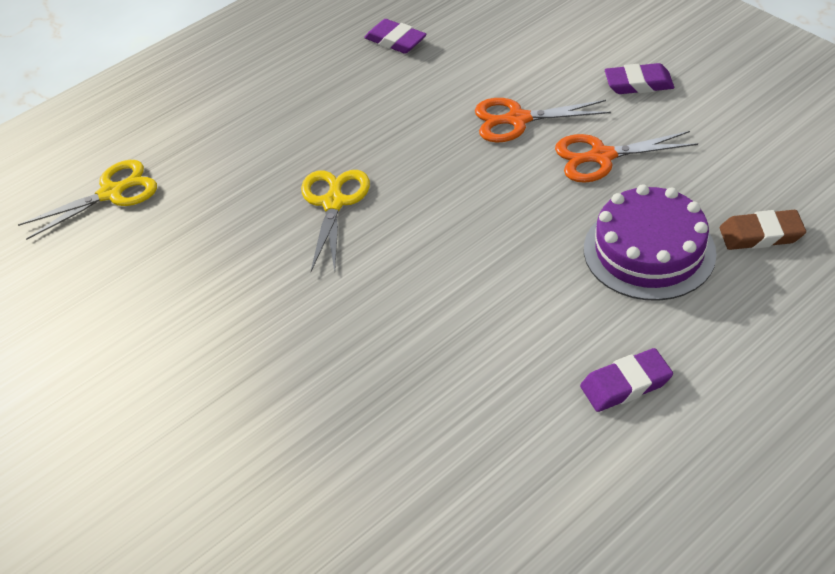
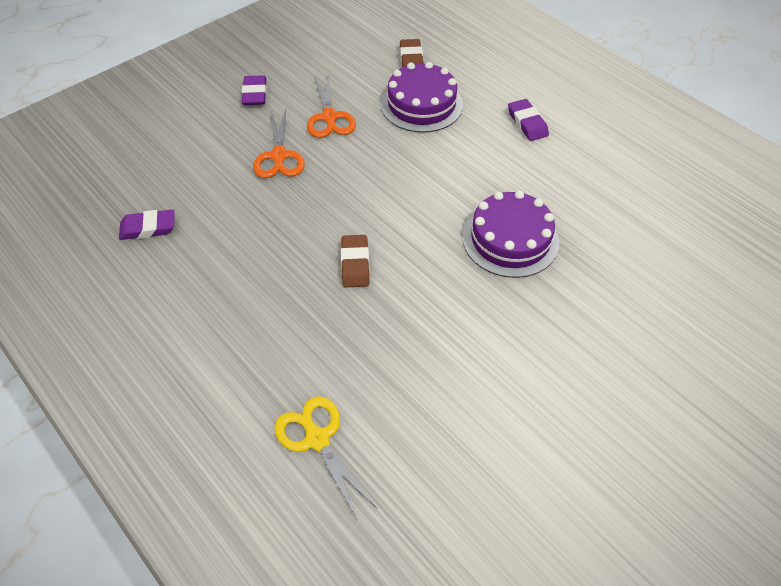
camera: 95 degrees left, 5 degrees up
(334, 202) = (355, 264): yellow scissors -> brown eraser
(367, 354) = (510, 239): none -> purple cake
(395, 41) = (148, 228): purple eraser -> purple eraser turned 45 degrees clockwise

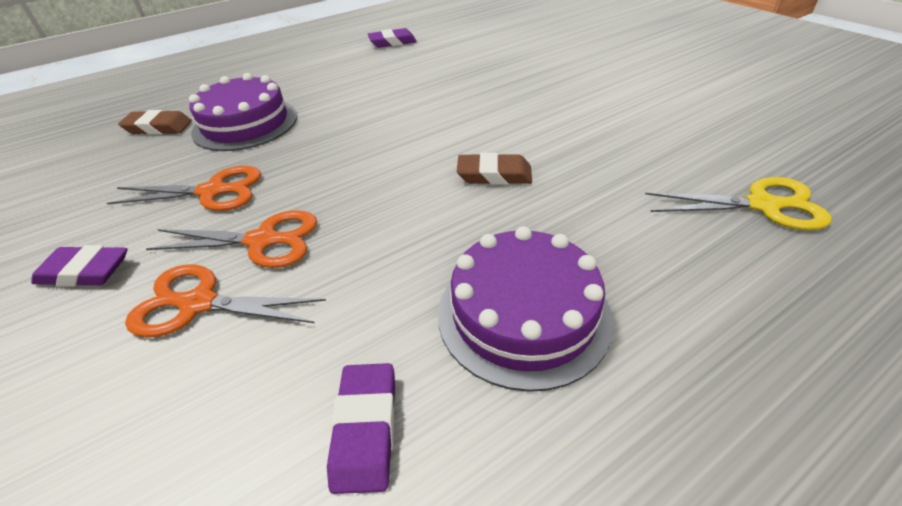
camera: 80 degrees left, 10 degrees down
(228, 146) = (198, 303): none -> orange scissors
(317, 439) = (763, 205): yellow scissors -> yellow scissors turned 150 degrees counterclockwise
(510, 239) = (473, 87): purple cake -> purple cake (523, 314)
(527, 123) = (320, 71): purple eraser -> purple eraser (392, 42)

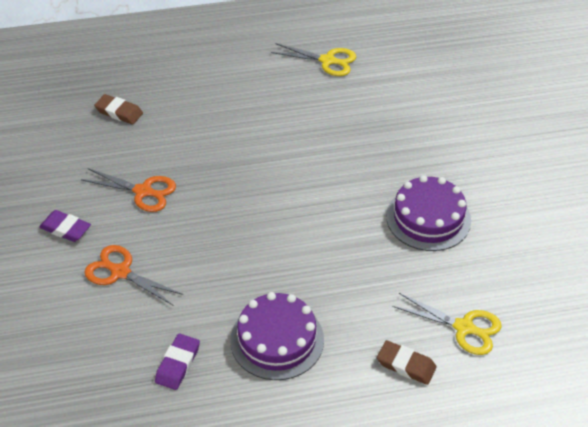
camera: 20 degrees right, 5 degrees up
(245, 124) = (179, 130): purple cake -> purple cake (428, 218)
(263, 241) = (163, 243): orange scissors -> none
(392, 42) = (328, 61): purple eraser -> yellow scissors
(494, 175) = (320, 242): brown eraser -> brown eraser (406, 365)

